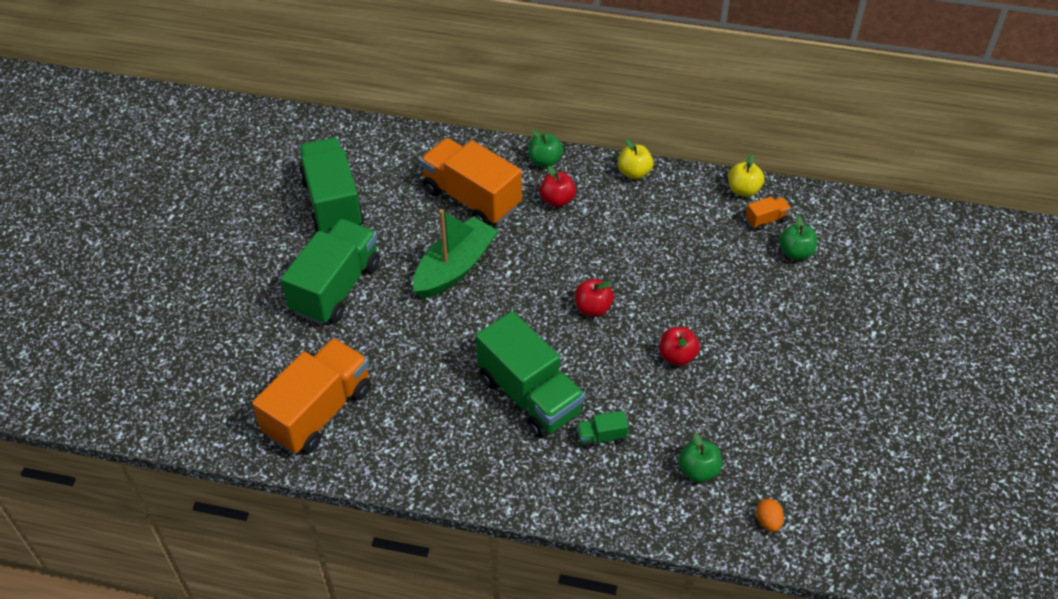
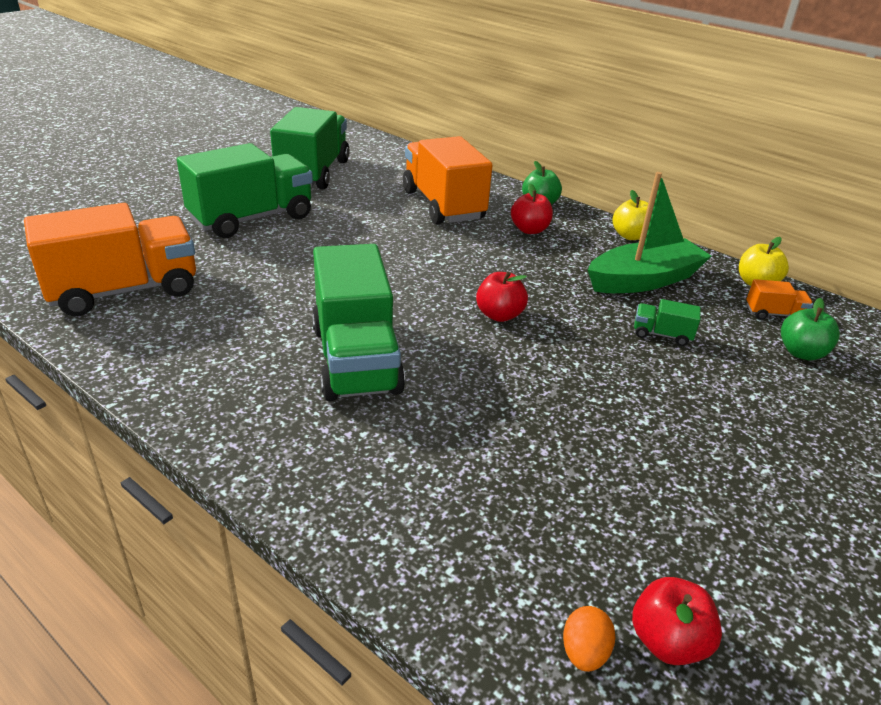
camera: 25 degrees right, 15 degrees down
(455, 267) = (379, 241): green boat -> green boat (644, 280)
(601, 437) = (406, 432): green truck -> green truck (661, 335)
(677, 356) = (573, 391): red apple -> red apple (667, 641)
(698, 470) = (513, 527): green apple -> none

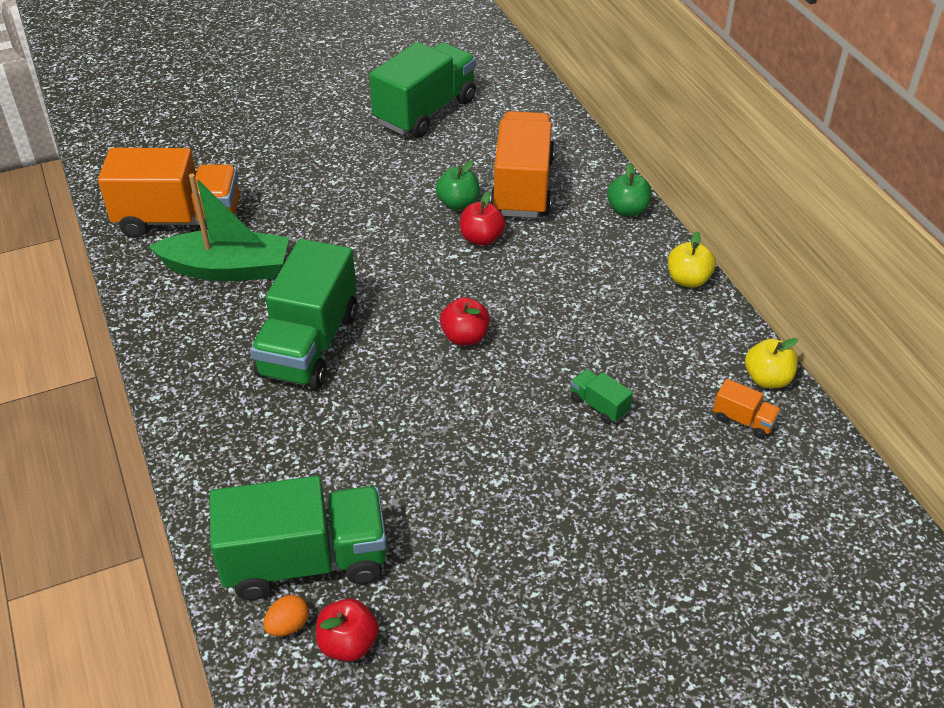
camera: 30 degrees right, 10 degrees up
(252, 218) = (328, 161): green truck -> green truck (305, 560)
(529, 230) = (584, 243): red apple -> red apple (481, 238)
(644, 280) = (645, 339): green boat -> green boat (227, 269)
(801, 353) = (721, 470): green apple -> green apple (458, 203)

